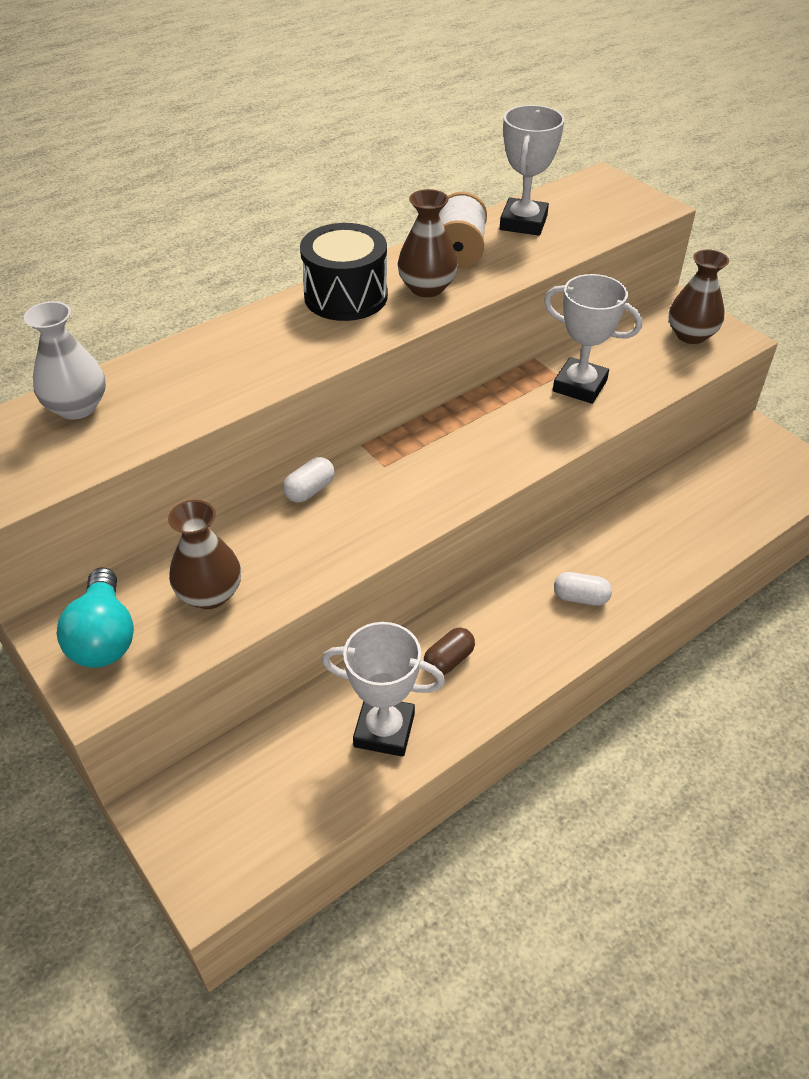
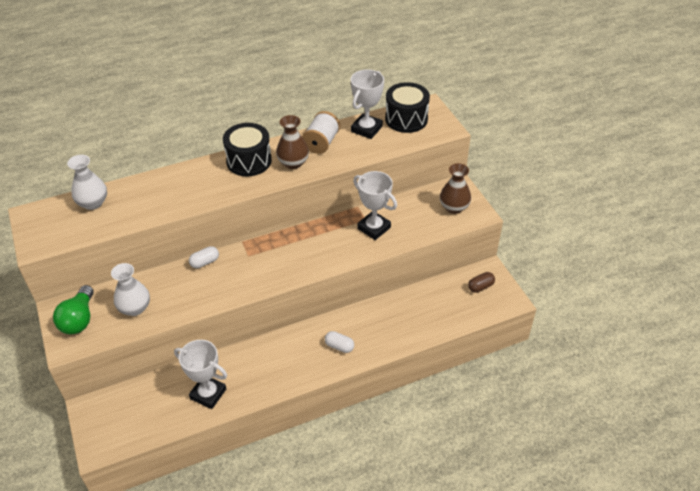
camera: 15 degrees right, 0 degrees up
(104, 637) = (79, 319): turquoise light bulb -> green light bulb
(210, 594) = (135, 308): brown vase -> white vase
(448, 660) = (255, 365): brown capsule -> brown capsule (480, 287)
(579, 200) = (406, 119): none -> black drum

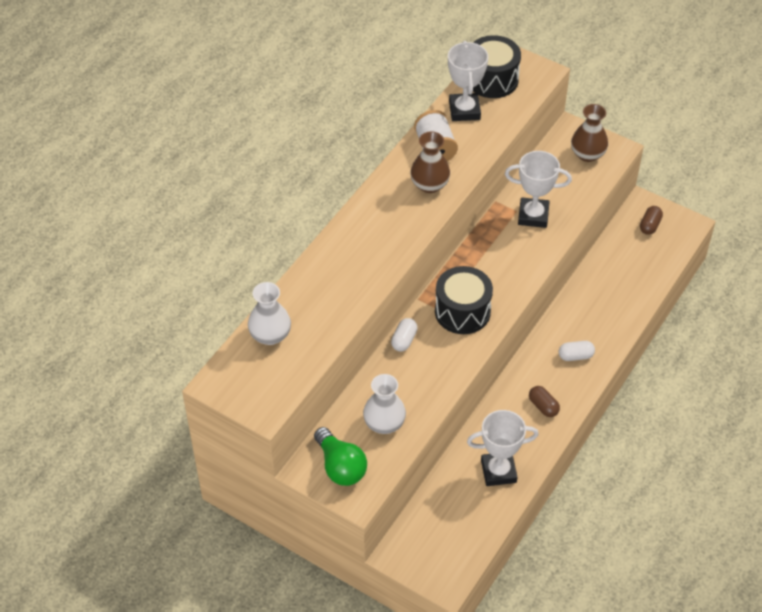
camera: 35 degrees left, 5 degrees up
(249, 161) = (382, 205): black drum -> black drum (462, 311)
(282, 368) = (543, 406): none -> brown capsule

